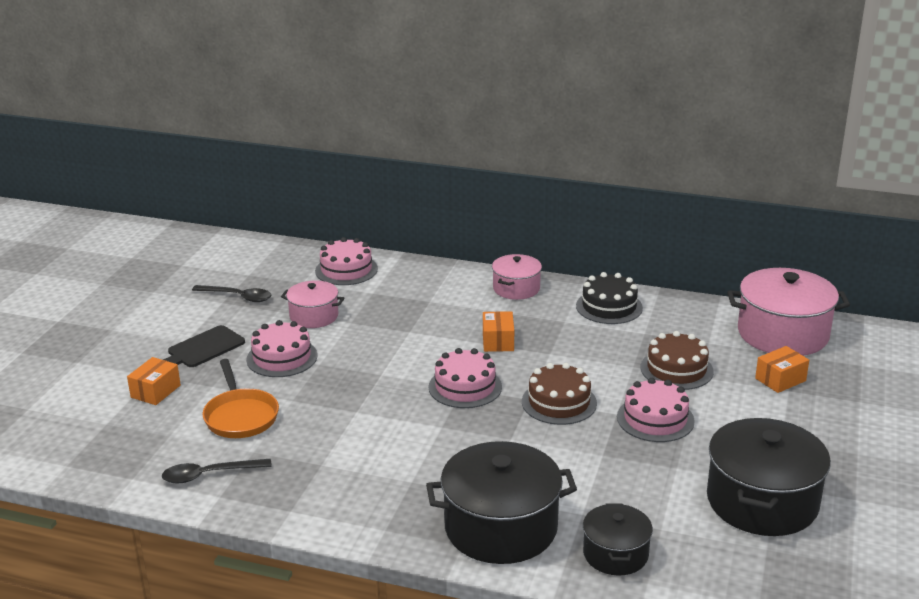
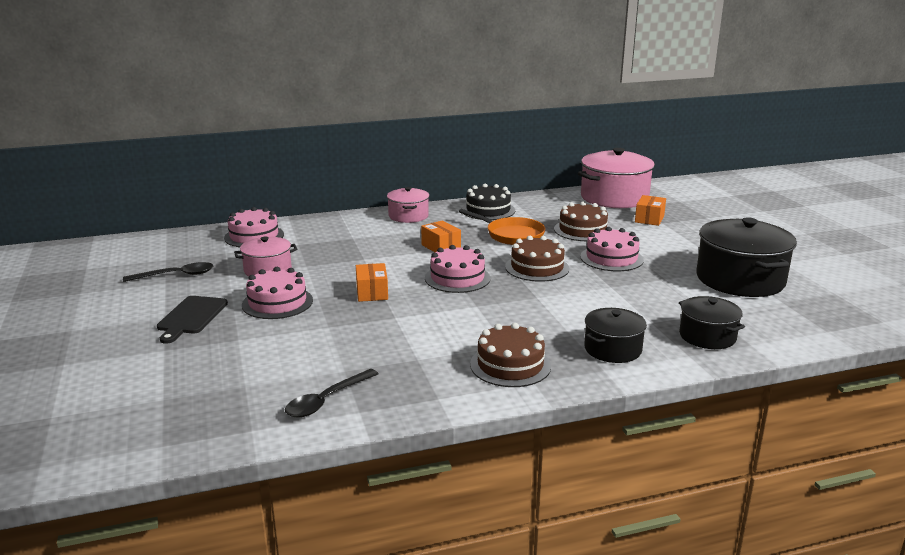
camera: 35 degrees left, 5 degrees down
(155, 391) = (184, 360): orange box -> orange box (372, 292)
(240, 416) = (296, 351): orange pan -> orange pan (511, 235)
(388, 504) = (510, 365): none -> brown cake
(501, 527) = (612, 349): black pot -> black pot, size x0.56

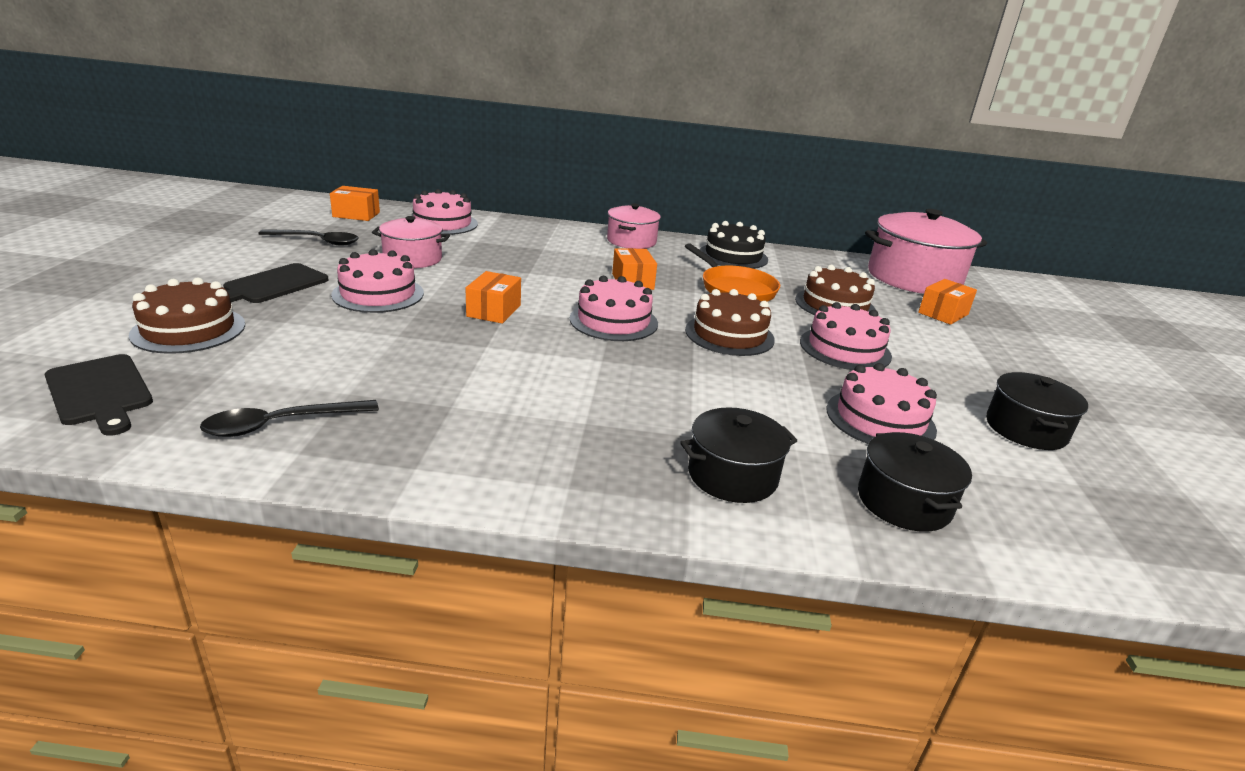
camera: 20 degrees right, 5 degrees up
(176, 246) = (356, 215): none -> orange box
(178, 418) = (99, 392): none -> black cutting board
(510, 365) = (561, 452): brown cake -> brown cake (188, 329)
(663, 296) = (880, 419): none -> pink cake
(740, 279) = (1026, 429): black pot -> black pot, size x0.56

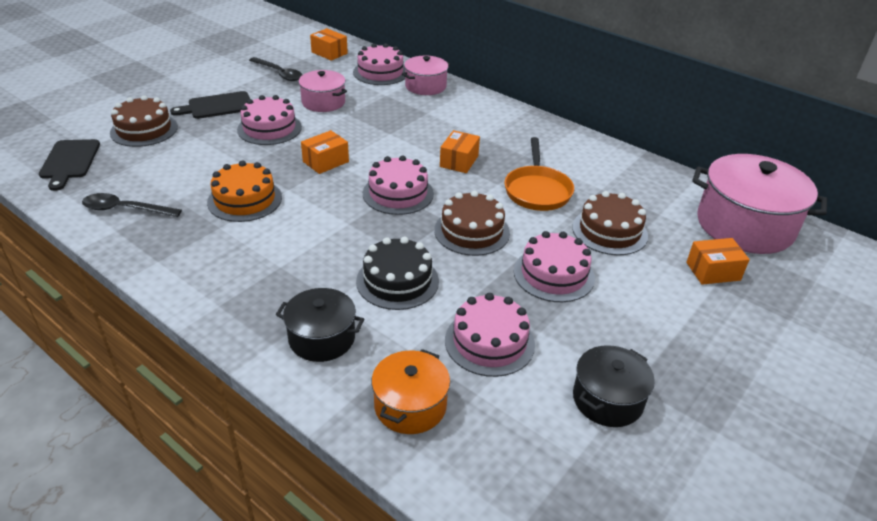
camera: 35 degrees right, 10 degrees up
(445, 369) = (245, 200): none -> orange cake
(631, 241) = (510, 120): pink pot -> pink pot (425, 86)
(733, 256) = (584, 156): black cake -> black cake (397, 281)
(904, 502) = (410, 406): black pot -> orange pot

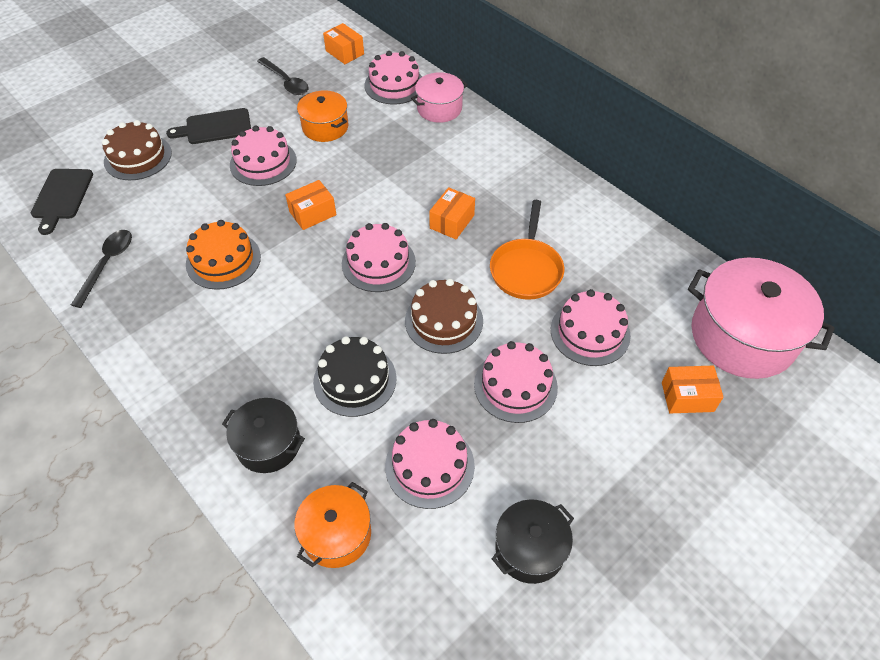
camera: 10 degrees right, 15 degrees up
(125, 209) = (107, 264): black spoon -> black spoon turned 90 degrees clockwise
(323, 102) = (325, 127): pink pot -> orange pot
(609, 231) = (590, 332): brown cake -> pink cake

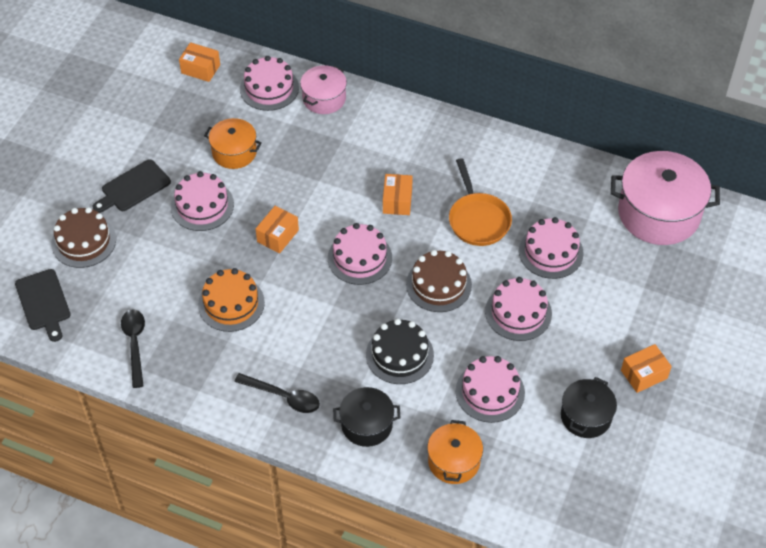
camera: 25 degrees left, 0 degrees up
(286, 82) = (166, 119): black spoon -> black spoon (283, 397)
(687, 397) = (640, 273): orange box -> orange box (644, 374)

